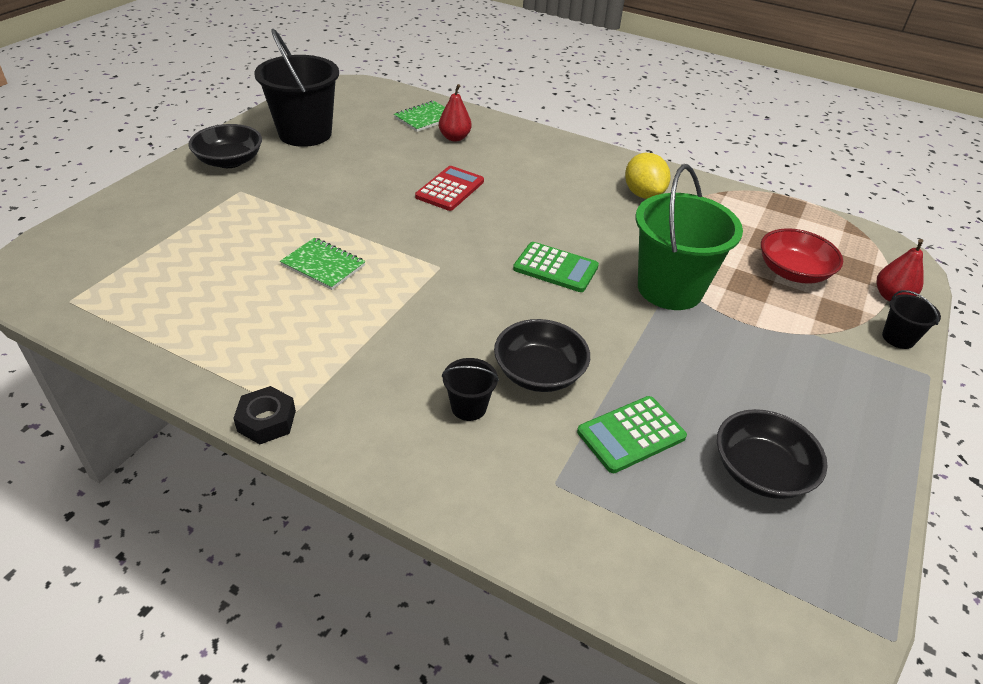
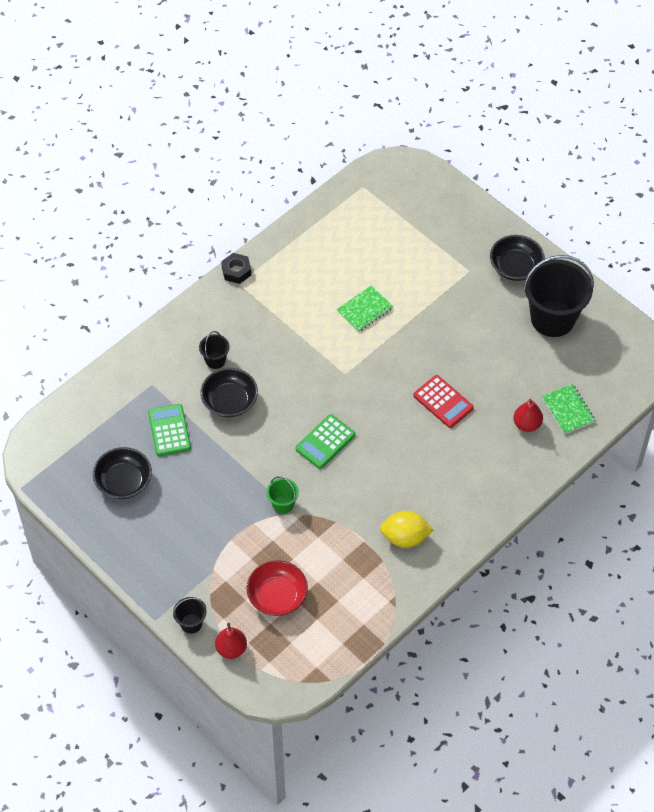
camera: 110 degrees right, 15 degrees up
(670, 289) = (283, 504): green bucket -> green bucket, size x0.45

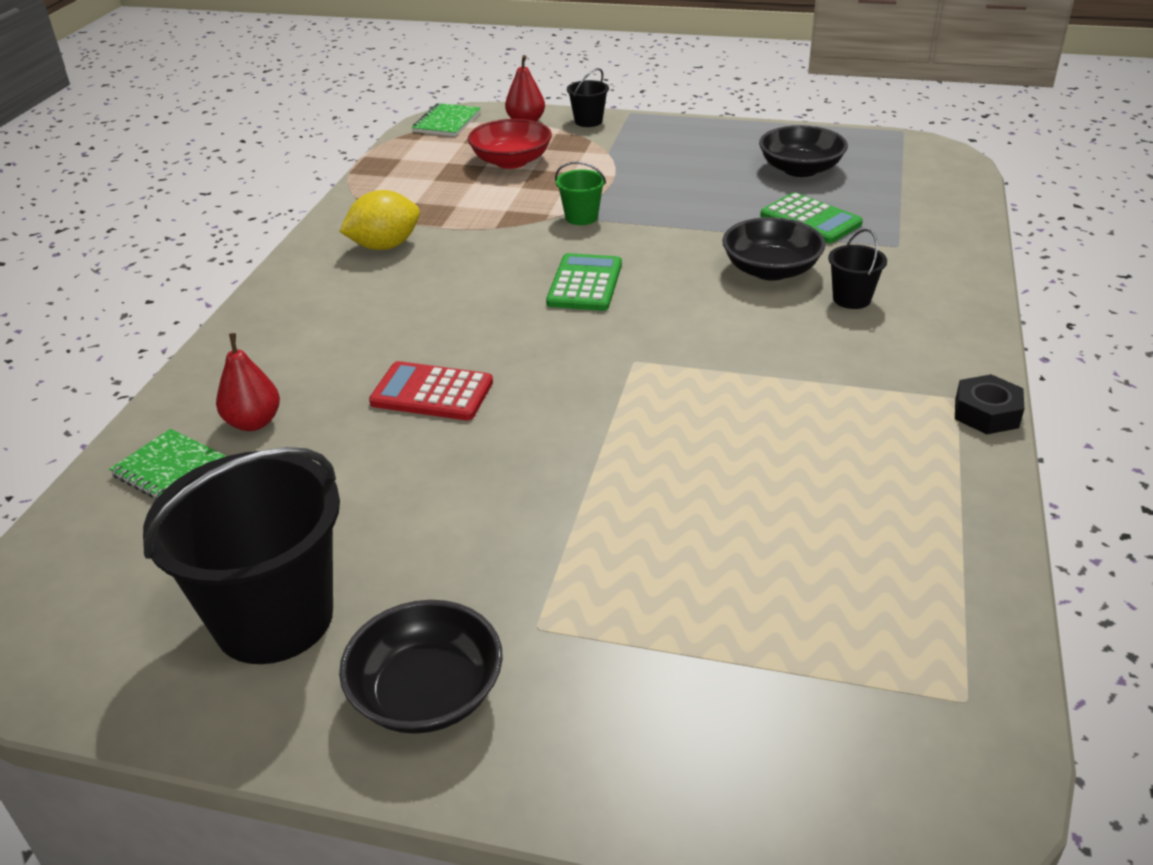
camera: 150 degrees right, 20 degrees down
(364, 310) = (693, 457): green notebook -> green notebook (447, 122)

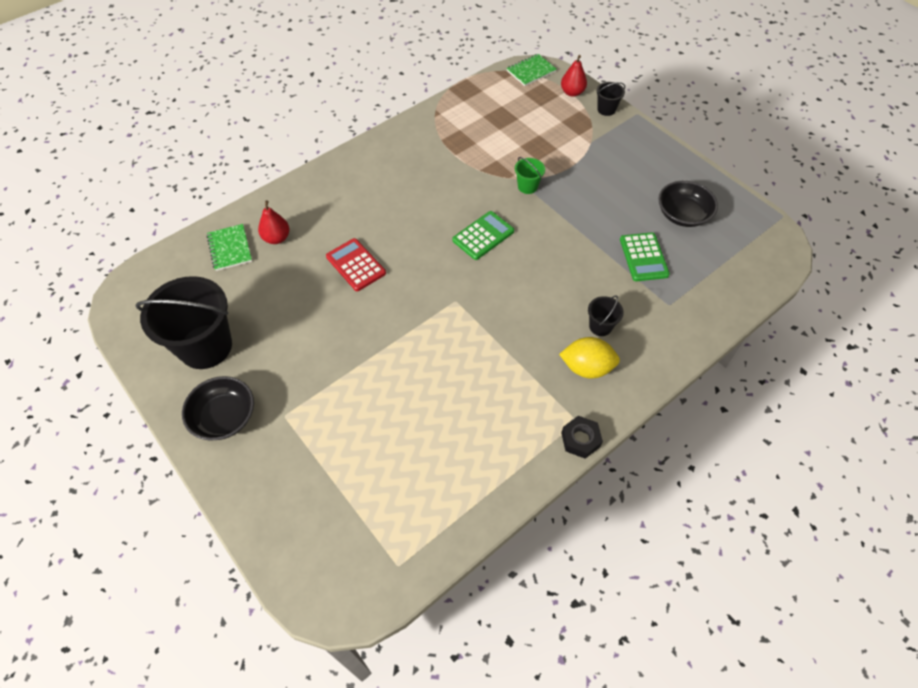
camera: 35 degrees right, 20 degrees up
(385, 246) = (418, 155): yellow lemon -> yellow lemon (586, 367)
(511, 161) = (534, 122): red bowl -> none
(771, 270) = (582, 281): black bowl -> none

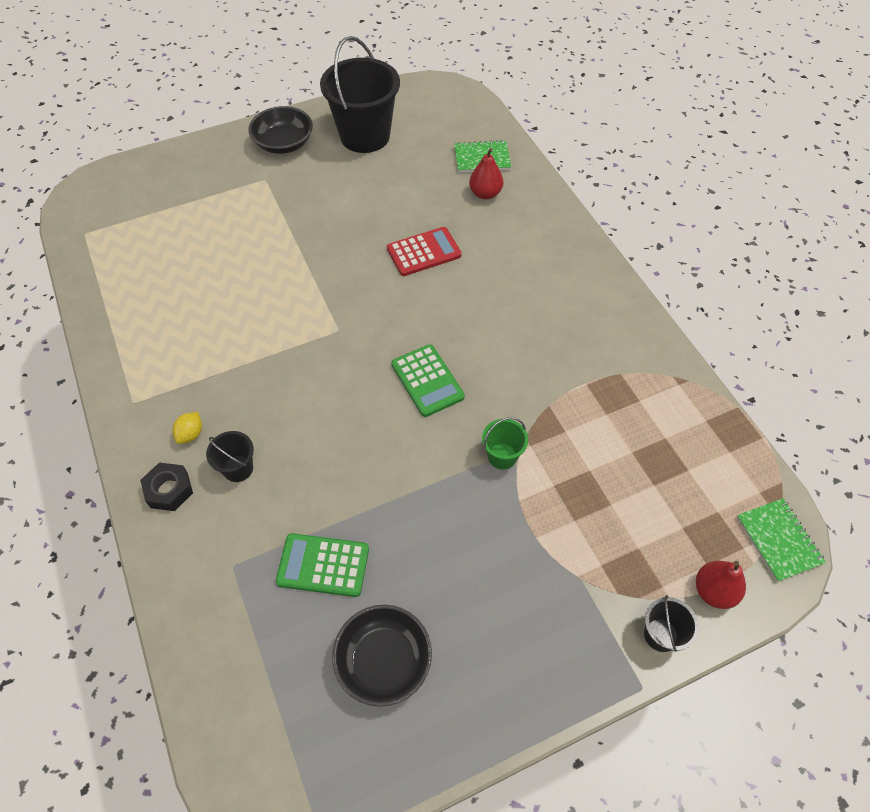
camera: 105 degrees right, 0 degrees up
(580, 439) = (112, 399): black nut -> black nut (169, 490)
(586, 367) = (191, 434): yellow lemon -> yellow lemon, size x0.53

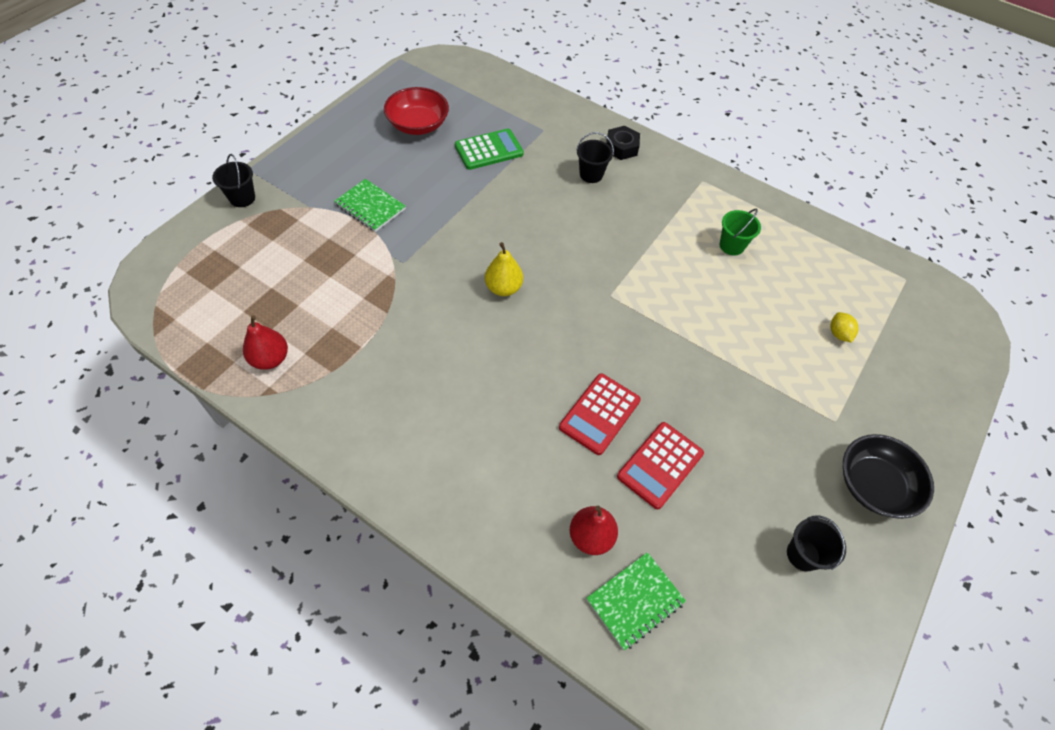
camera: 145 degrees right, 0 degrees up
(191, 434) = (643, 180): yellow lemon -> yellow lemon (838, 334)
(365, 136) = (803, 554): black bucket -> black bucket, size x0.45
(383, 661) = (418, 125): black bowl -> red bowl
(408, 207) = (660, 465): none -> red calculator
(427, 380) = (503, 288): green calculator -> yellow pear
(502, 456) = (406, 258): green bucket -> green bucket (731, 246)
(713, 591) = (207, 236): red pear -> red pear (270, 359)
(778, 540) = (155, 289): green notebook -> green notebook (370, 207)

